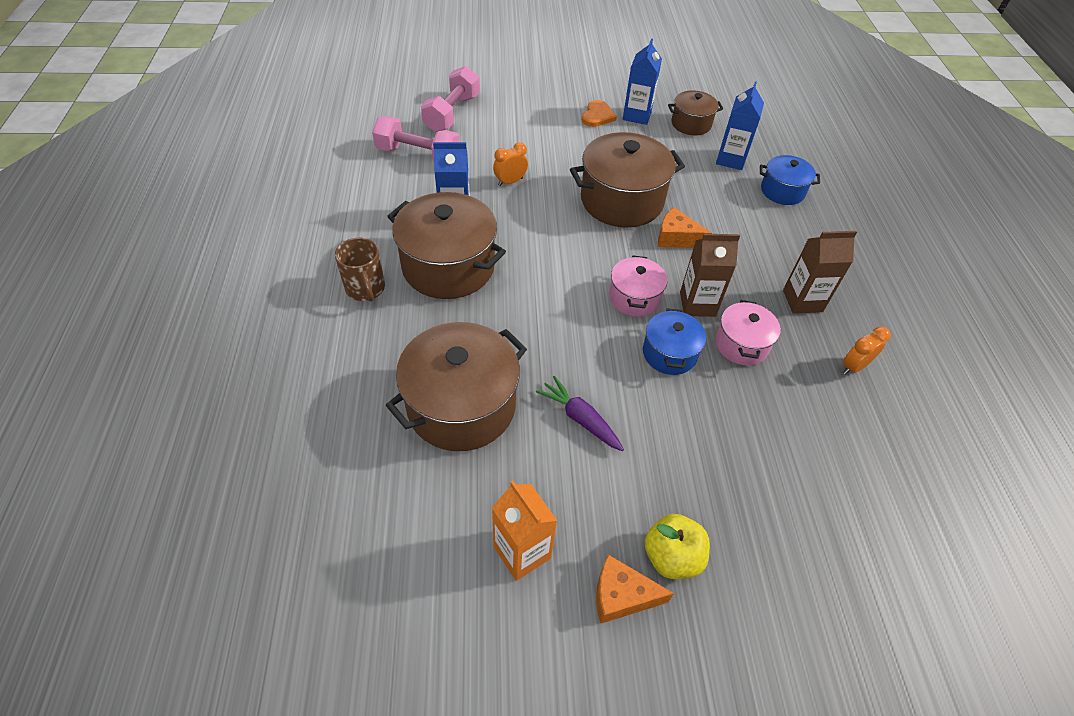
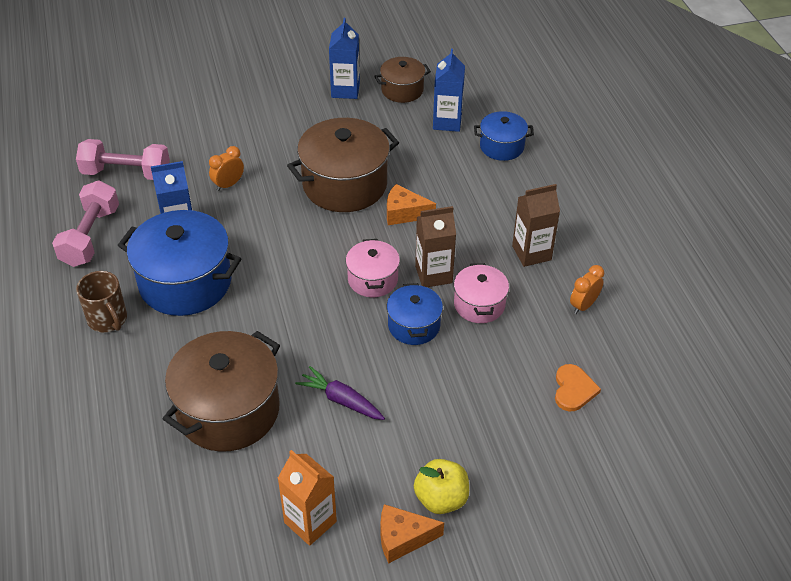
camera: 10 degrees left, 5 degrees down
(448, 266) = (185, 282): brown pot -> blue pot
(452, 113) = (151, 121): pink dumbbell -> pink dumbbell (90, 236)
(597, 116) = (304, 97): orange heart -> orange heart (573, 389)

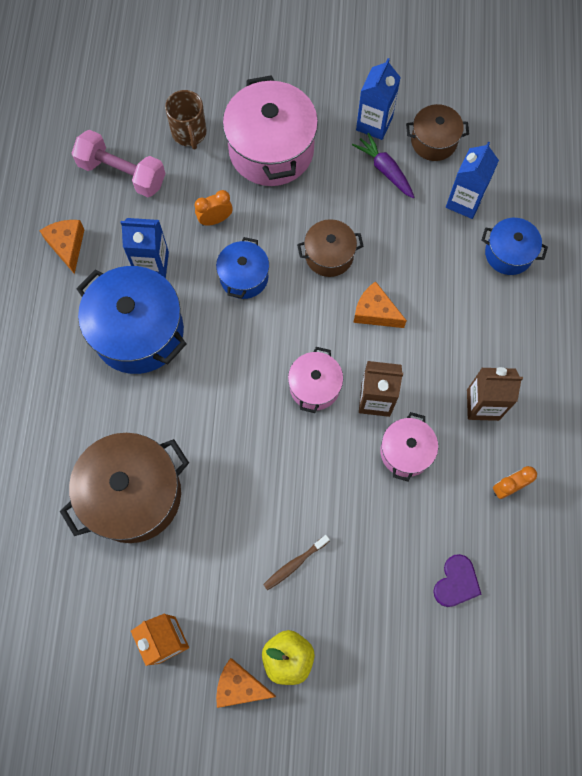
camera: 20 degrees right, 25 degrees up
(90, 236) = (67, 246): pink dumbbell -> orange cheese
(108, 319) = (57, 353): brown mug -> brown mug (189, 133)
(261, 126) = (271, 150): none -> pink pot
(341, 400) = (237, 518): purple carrot -> purple carrot (385, 170)
(344, 184) = (329, 255): brown pot -> brown pot, size x0.55
(413, 420) = (294, 564): none -> brown toothbrush
(414, 325) = (334, 456): blue pot -> blue pot (244, 277)
(573, 389) = (456, 582): orange heart -> purple heart

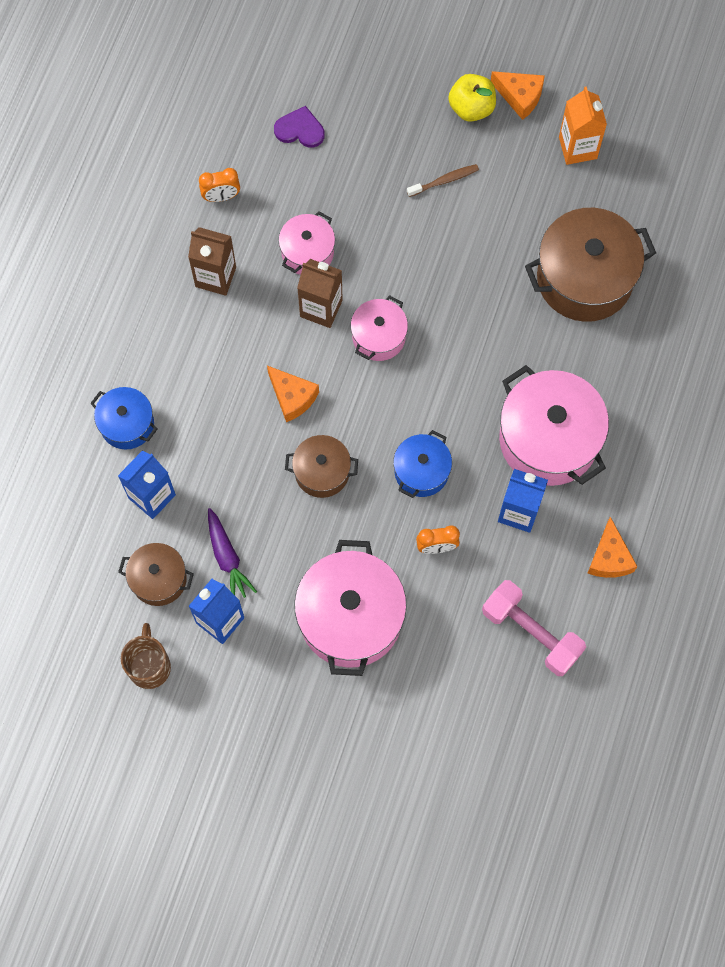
camera: 165 degrees left, 0 degrees up
(138, 332) = (548, 439): blue pot -> pink pot
(189, 133) = (441, 665): brown mug -> brown mug (149, 666)
(456, 582) = (300, 129): purple heart -> purple heart turned 60 degrees clockwise

